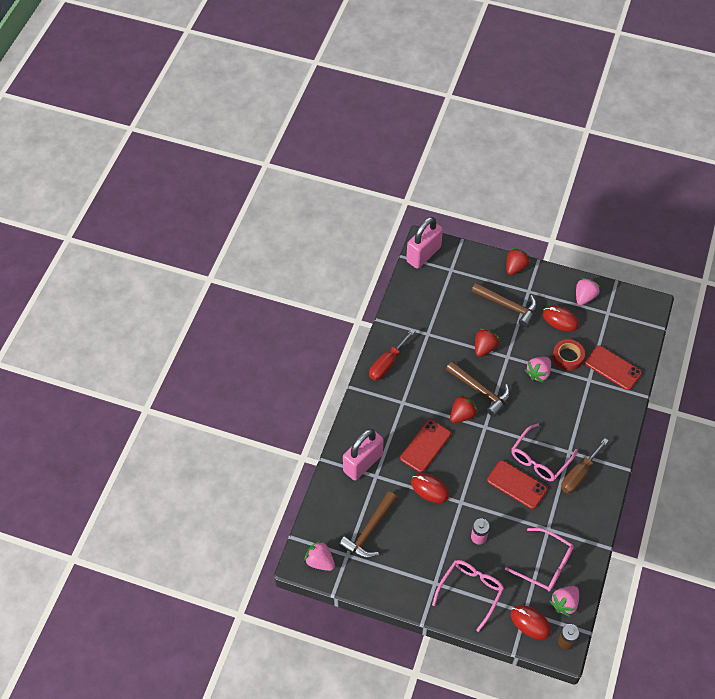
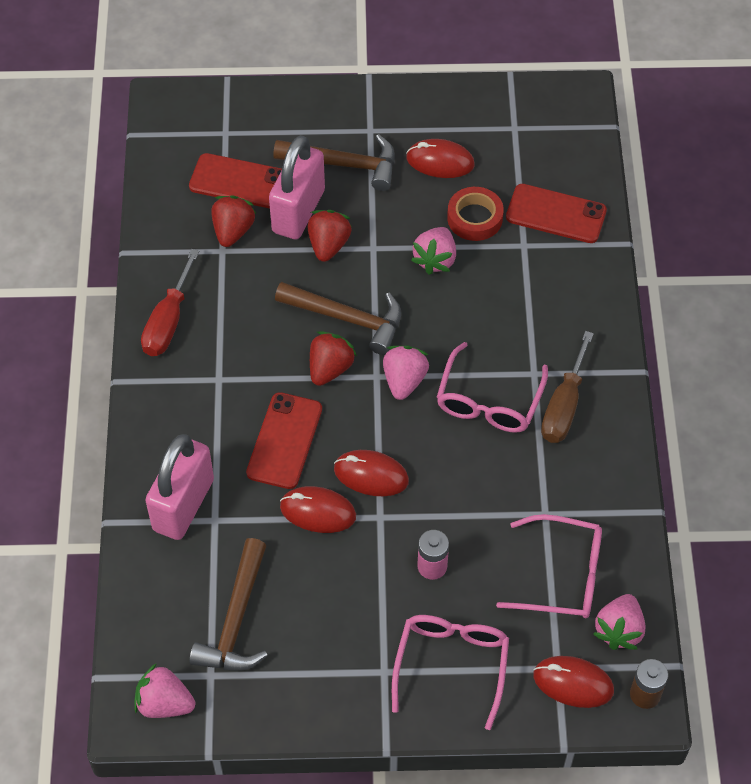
camera: 20 degrees left, 0 degrees up
(423, 254) = (168, 121): pink padlock -> pink padlock (298, 211)
(464, 478) = (371, 475): none -> red mouse
(515, 267) = (334, 98): red strawberry -> red strawberry (233, 231)
(517, 485) = (465, 456): red phone -> red phone (239, 182)
(584, 297) = (467, 113): pink strawberry -> pink strawberry (404, 380)

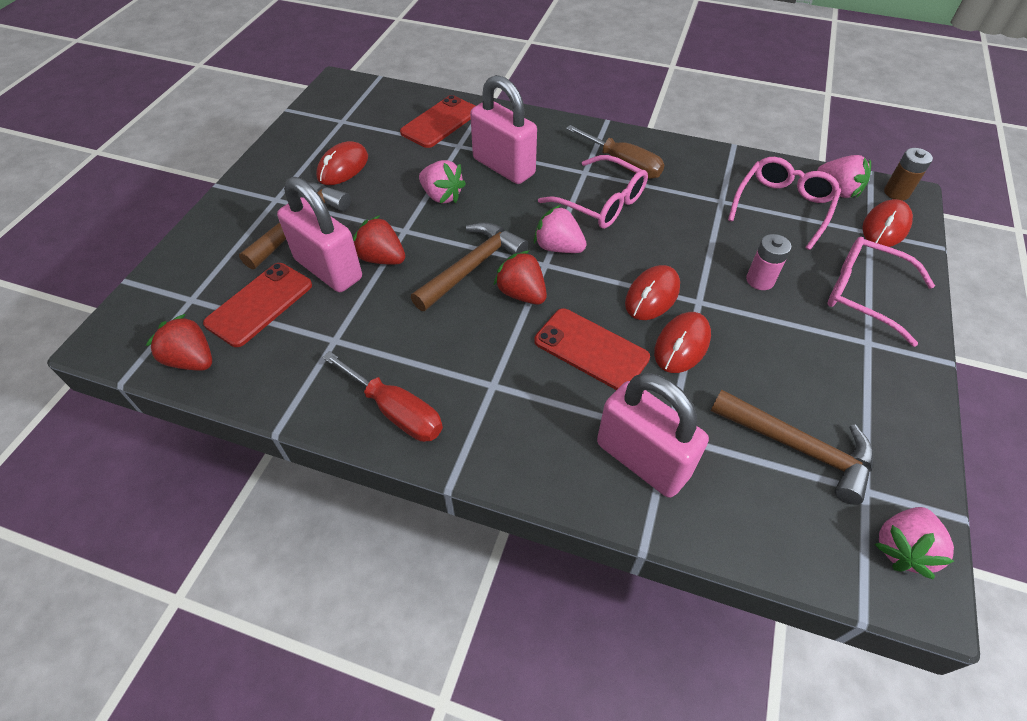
camera: 70 degrees left, 5 degrees down
(233, 231) = (316, 325): red strawberry -> red strawberry (192, 360)
(474, 218) = (415, 163): red tape -> none
(506, 297) = (503, 167): none -> pink padlock

